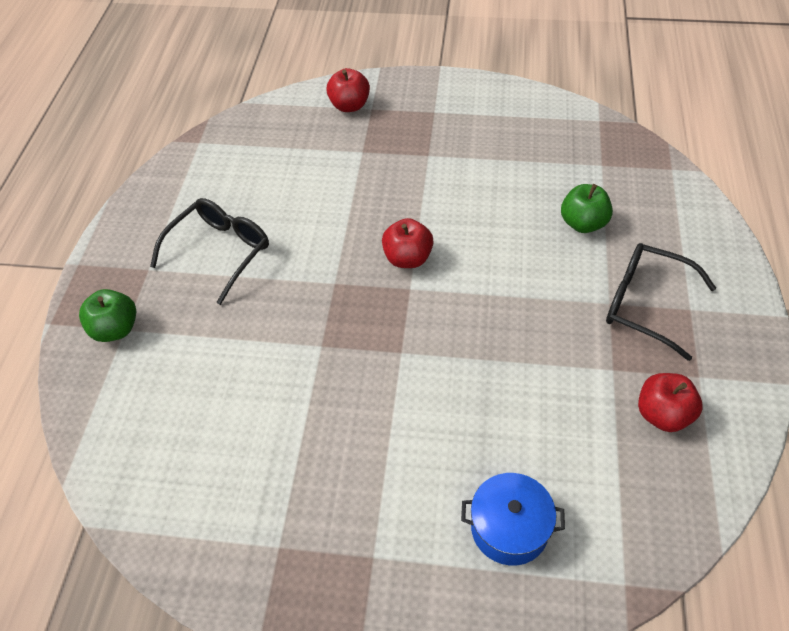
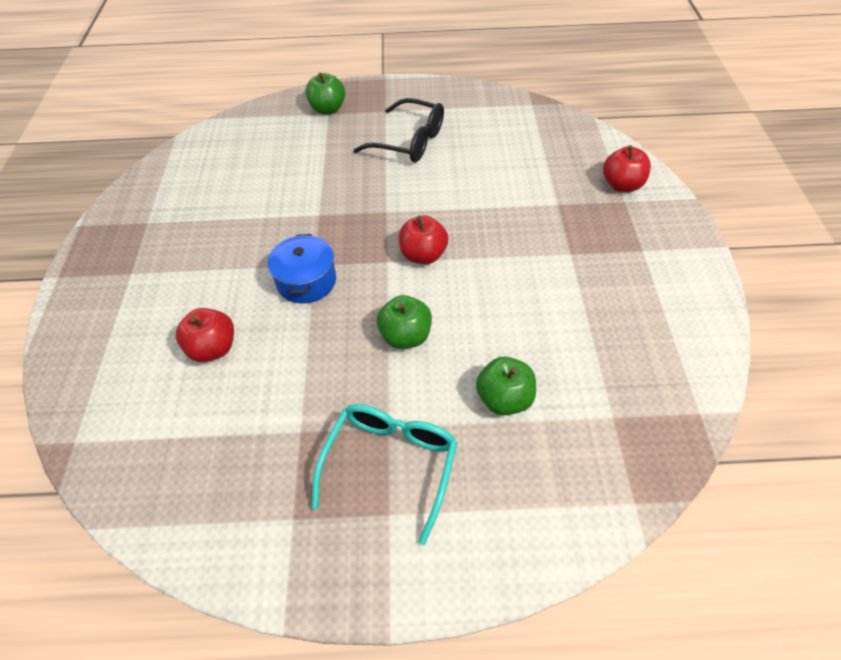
camera: 80 degrees right, 0 degrees up
(509, 528) = (139, 354): blue pot -> blue pot (306, 281)
(510, 282) = (405, 336): none -> green apple
(646, 304) = (390, 465): black glasses -> turquoise glasses
(662, 414) = (244, 478): red apple -> red apple (213, 348)

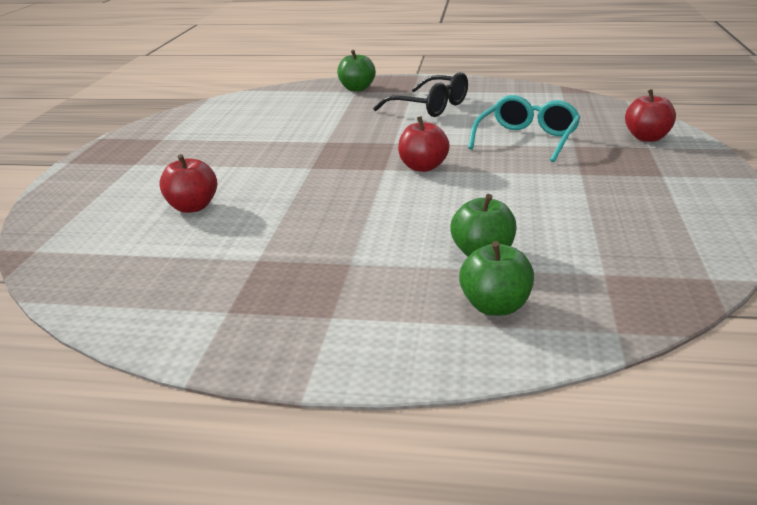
camera: 10 degrees right, 25 degrees down
(306, 281) = (299, 176): blue pot -> none
(390, 465) = (344, 286): turquoise glasses -> turquoise glasses (527, 140)
(405, 336) = (388, 211): green apple -> green apple (495, 307)

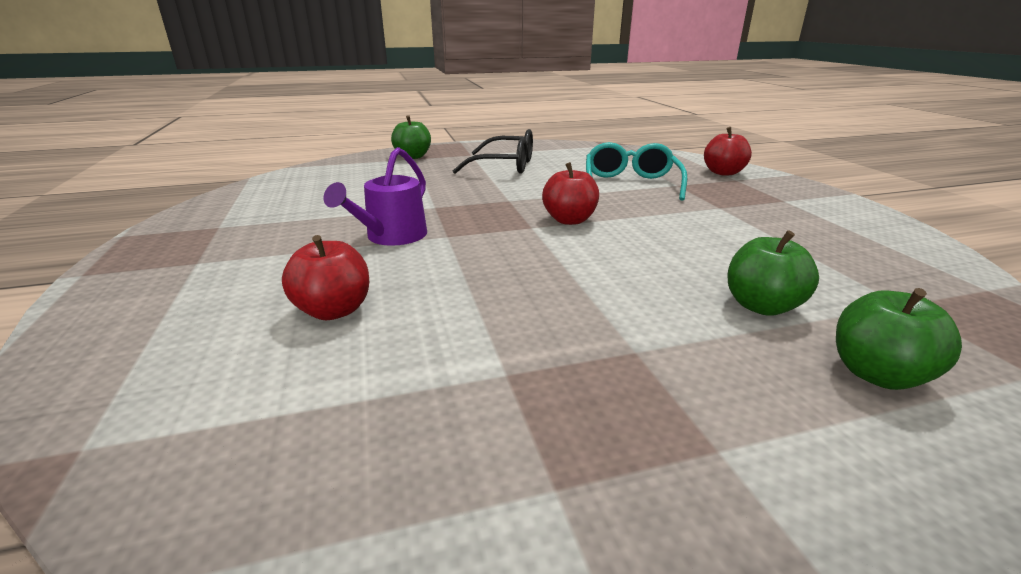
camera: 25 degrees left, 0 degrees up
(271, 162) = (392, 236): none -> purple watering can

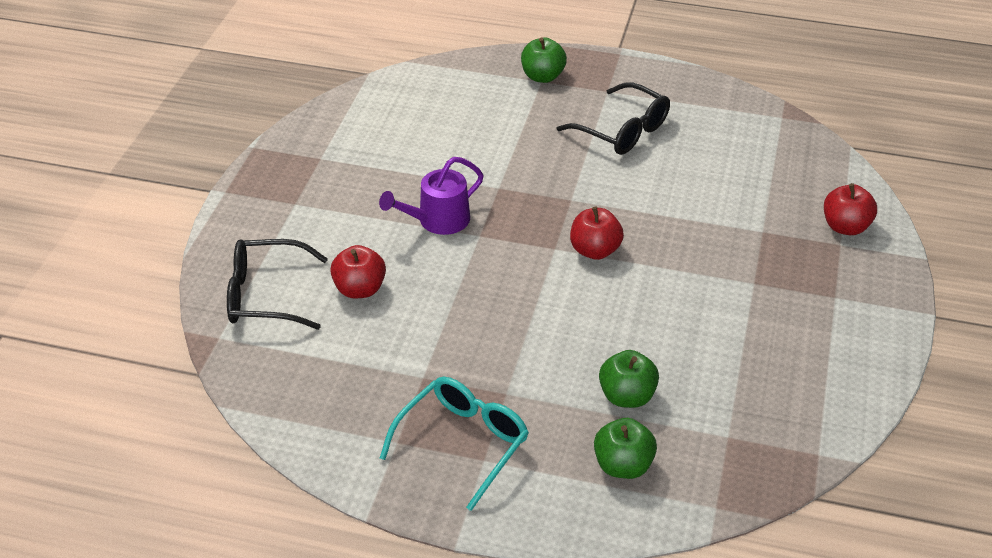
camera: 30 degrees right, 15 degrees up
(177, 358) = (266, 295): none -> black glasses
(630, 184) = (715, 213): turquoise glasses -> turquoise glasses (462, 444)

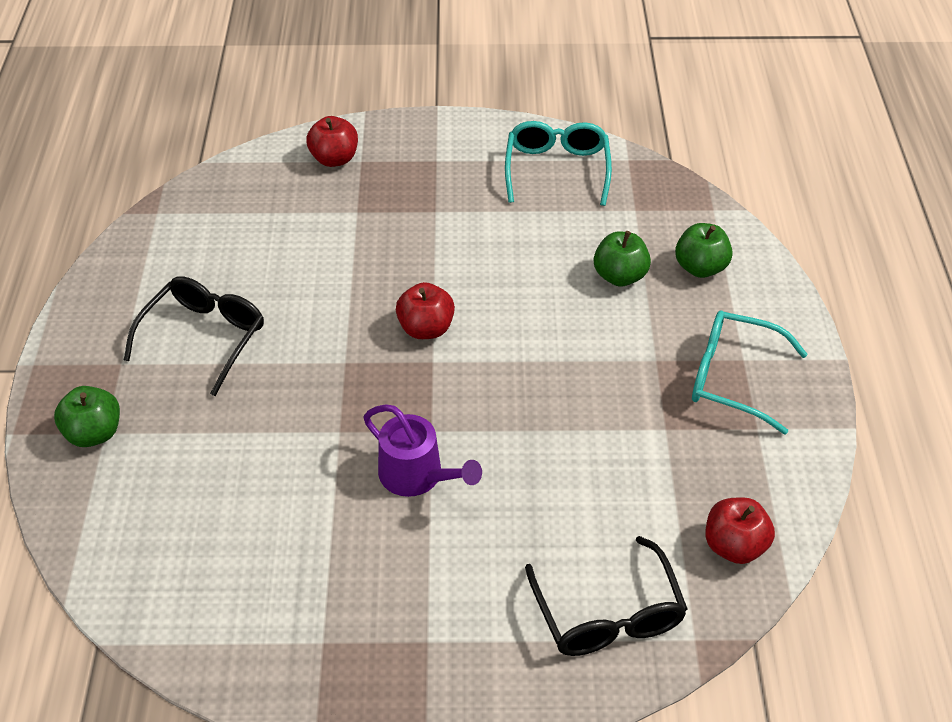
camera: 105 degrees left, 5 degrees up
(360, 289) = (561, 520): red apple -> red apple (734, 546)
(806, 387) = (557, 170): none -> turquoise glasses

